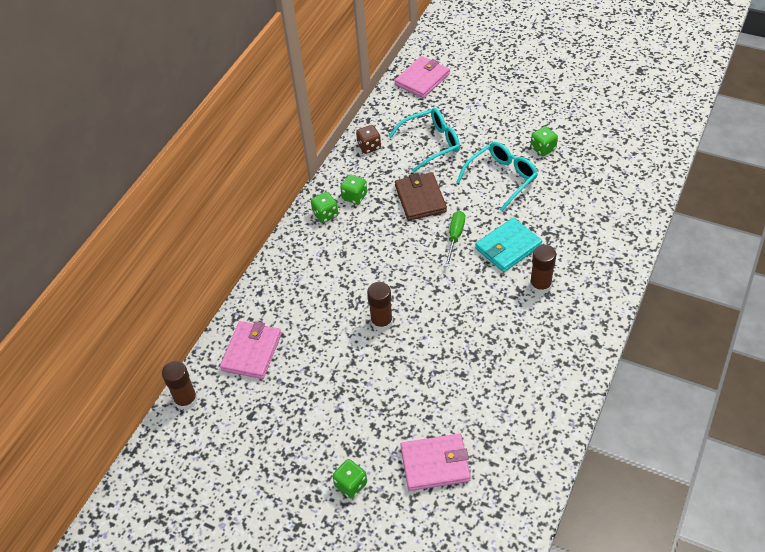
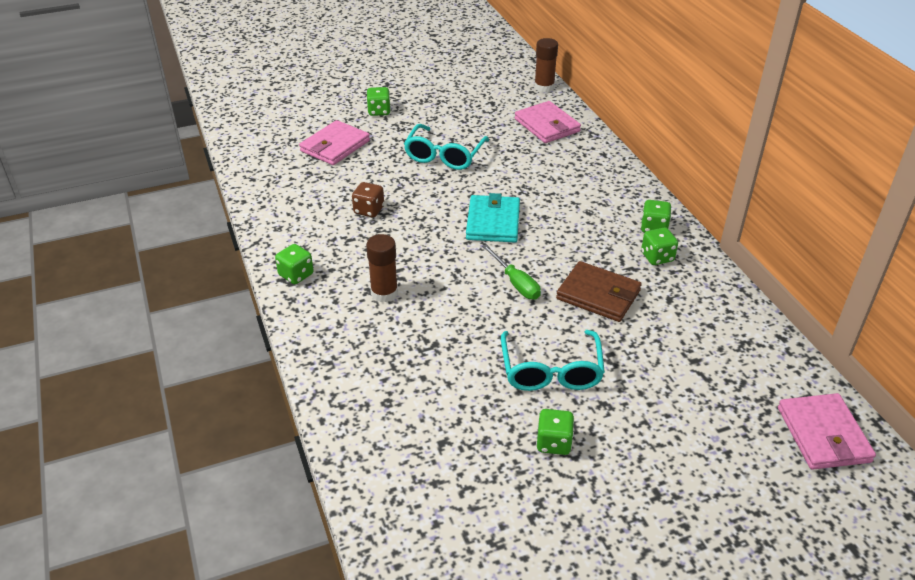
camera: 130 degrees right, 10 degrees down
(369, 146) = (728, 310): brown dice -> brown dice (369, 210)
(381, 322) = (484, 190): brown glue stick -> none
(431, 143) = (677, 357): turquoise glasses -> turquoise glasses (444, 155)
(508, 247) = (455, 306): turquoise wallet -> turquoise wallet (493, 222)
(584, 341) = (296, 275): none -> green dice

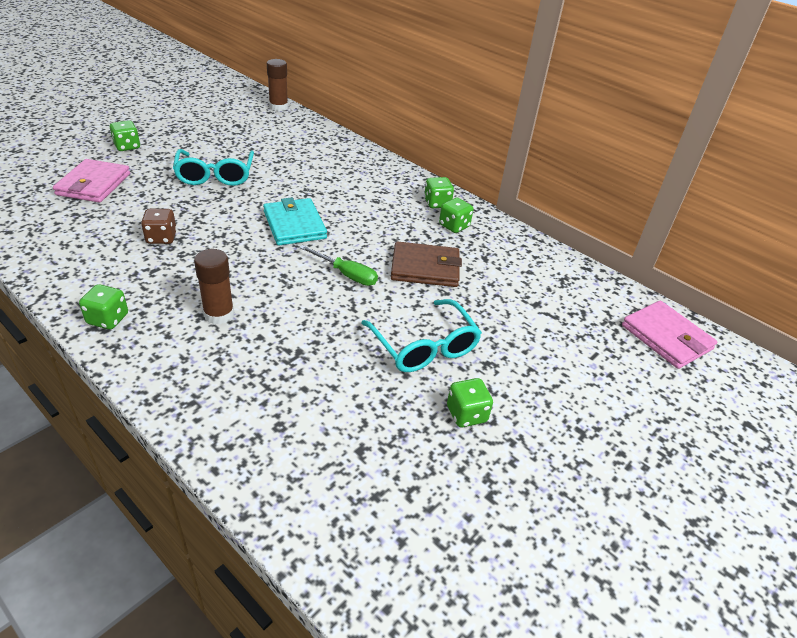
camera: 30 degrees left, 0 degrees up
(547, 125) = (298, 136): pink wallet -> none

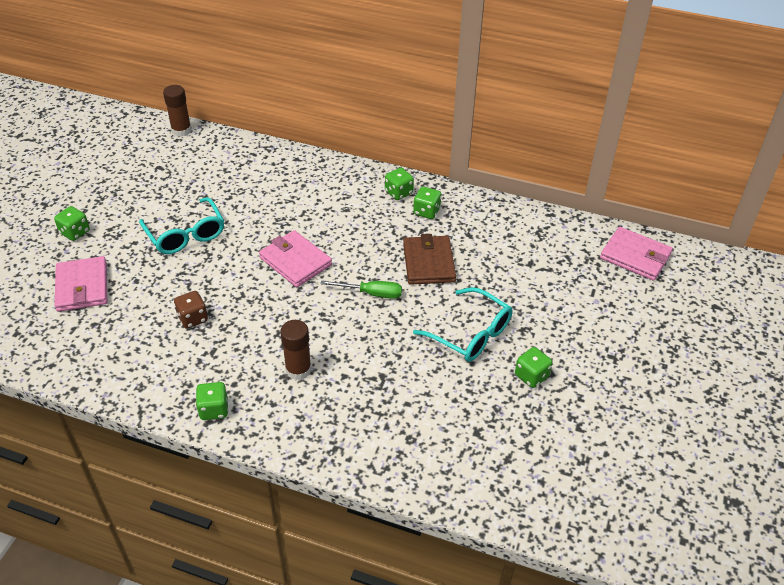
camera: 20 degrees left, 5 degrees up
(294, 225) = (295, 261): turquoise wallet -> pink wallet
(425, 268) = (428, 263): brown wallet -> brown wallet turned 75 degrees counterclockwise

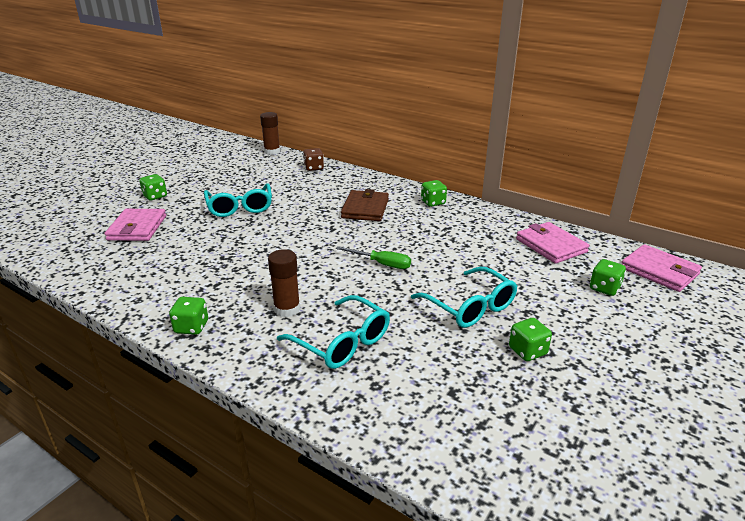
camera: 15 degrees right, 15 degrees down
(193, 318) = (213, 259): brown dice -> brown dice (313, 168)
(295, 261) = (322, 234): pink wallet -> pink wallet (551, 245)
(365, 399) = (342, 342): none -> turquoise glasses
(426, 211) = (454, 217): green dice -> green dice (604, 288)
(428, 263) = (444, 250): brown wallet -> brown wallet (365, 208)

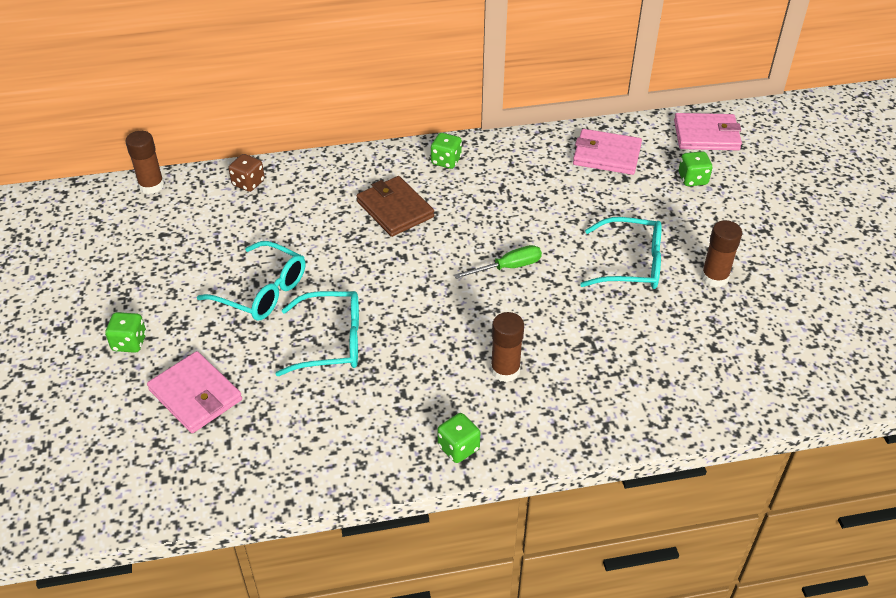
camera: 45 degrees left, 15 degrees up
(342, 342) = (592, 366): turquoise glasses -> turquoise glasses (332, 341)
(527, 351) = (714, 277): green dice -> brown glue stick

